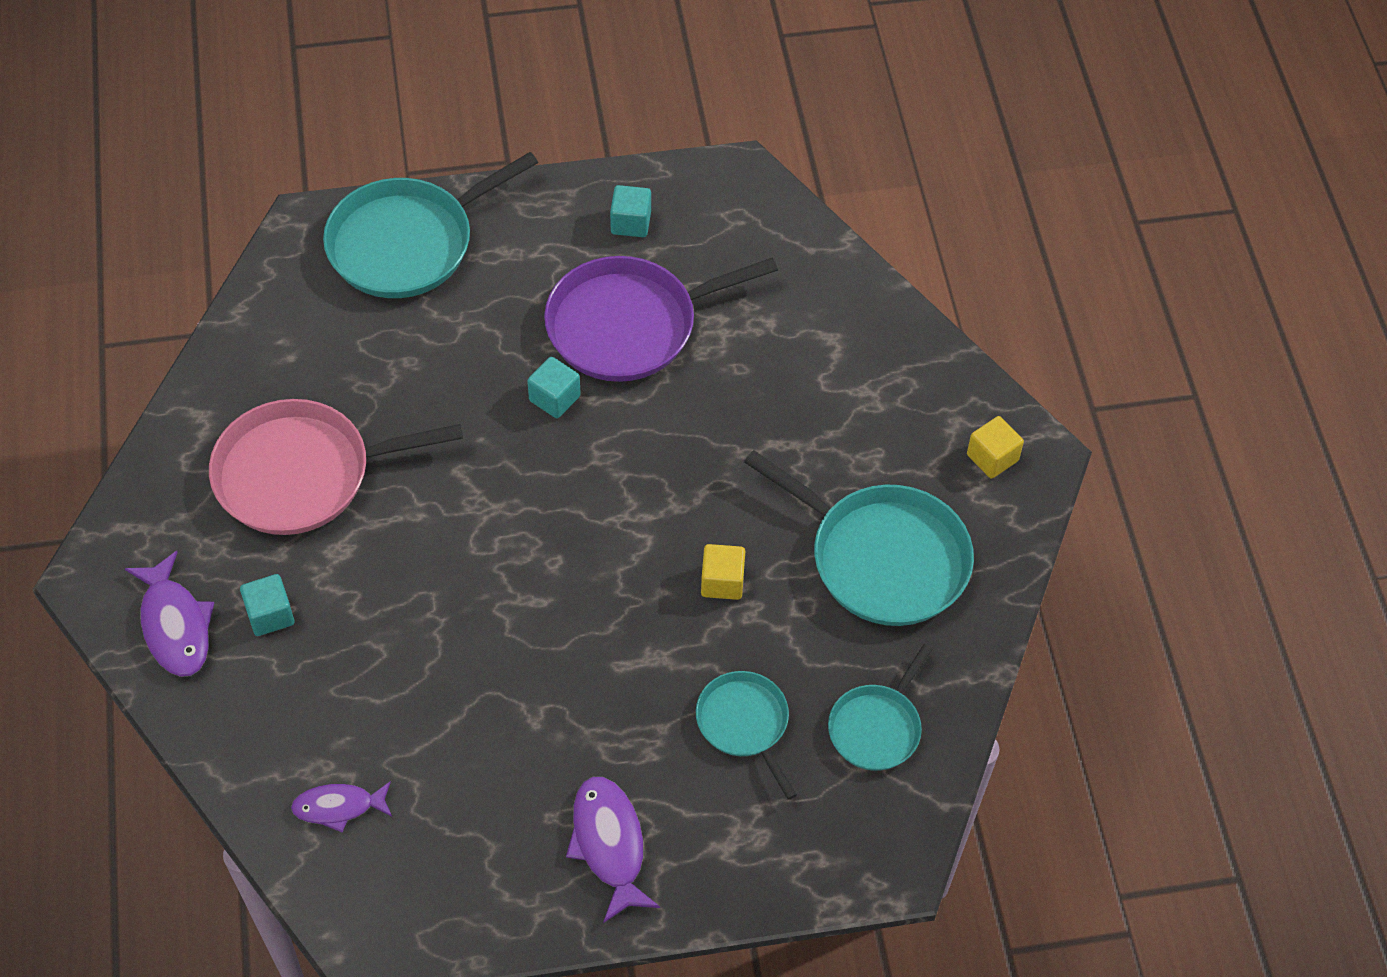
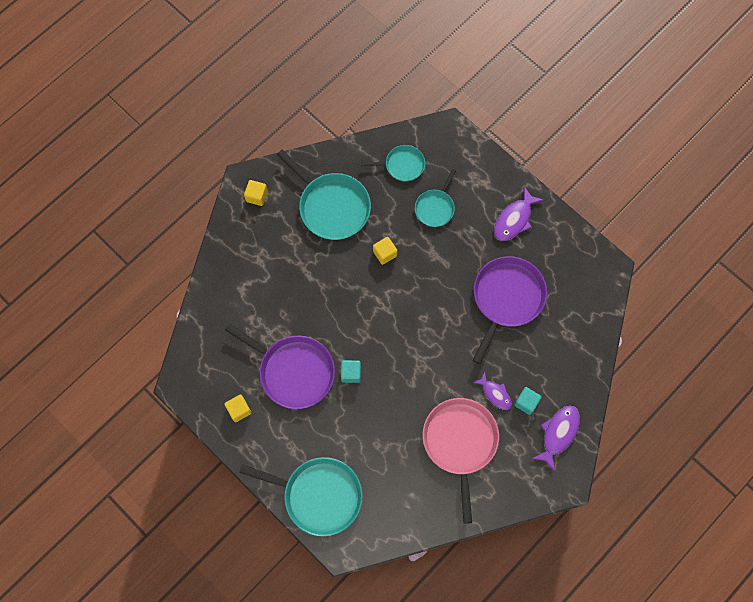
camera: 125 degrees left, 15 degrees up
(302, 474) = (460, 443): pink pan -> pink pan turned 135 degrees counterclockwise
(338, 807) = (575, 316): purple fish -> purple fish (495, 393)
(472, 717) = (506, 298): none -> purple pan
(631, 223) = (239, 410): turquoise cube -> yellow cube
(882, 558) = (331, 206): turquoise pan -> turquoise pan turned 135 degrees clockwise

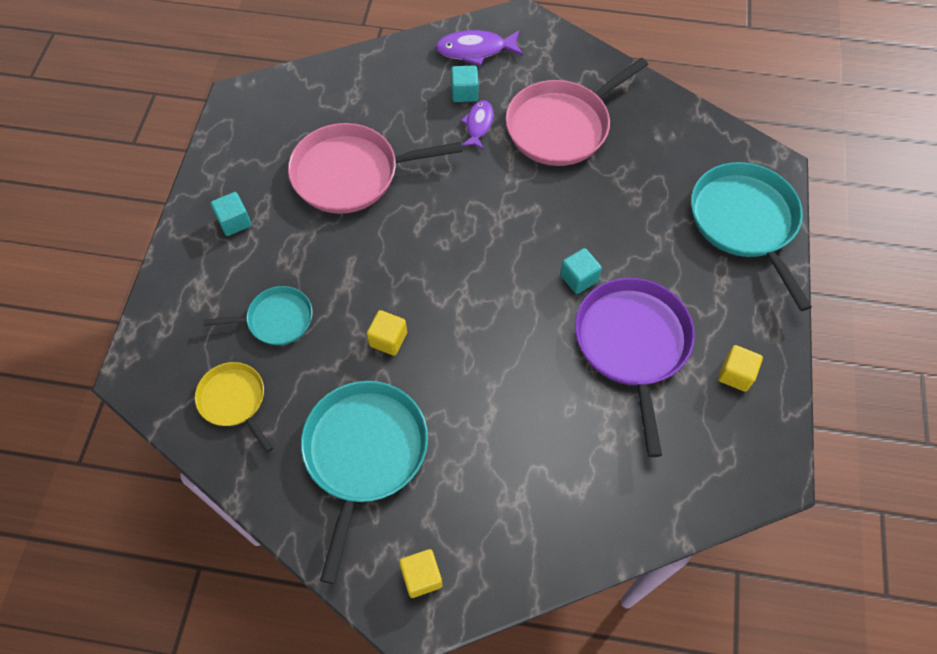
camera: 125 degrees left, 10 degrees down
(402, 165) = (234, 400): turquoise pan -> yellow pan
(506, 298) = (351, 174): purple pan -> pink pan
(514, 219) = (234, 222): purple fish -> turquoise cube

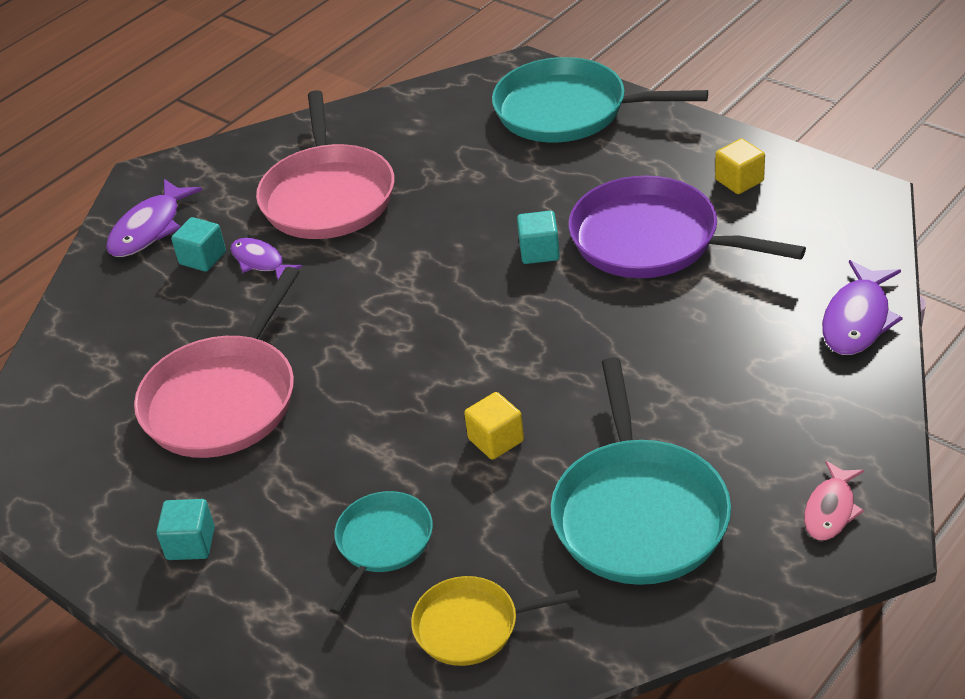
camera: 55 degrees left, 20 degrees down
(364, 454) = (638, 513): turquoise pan -> turquoise pan turned 135 degrees counterclockwise
(421, 577) = (831, 510): yellow cube -> pink fish
(624, 522) = (858, 319): none -> purple fish

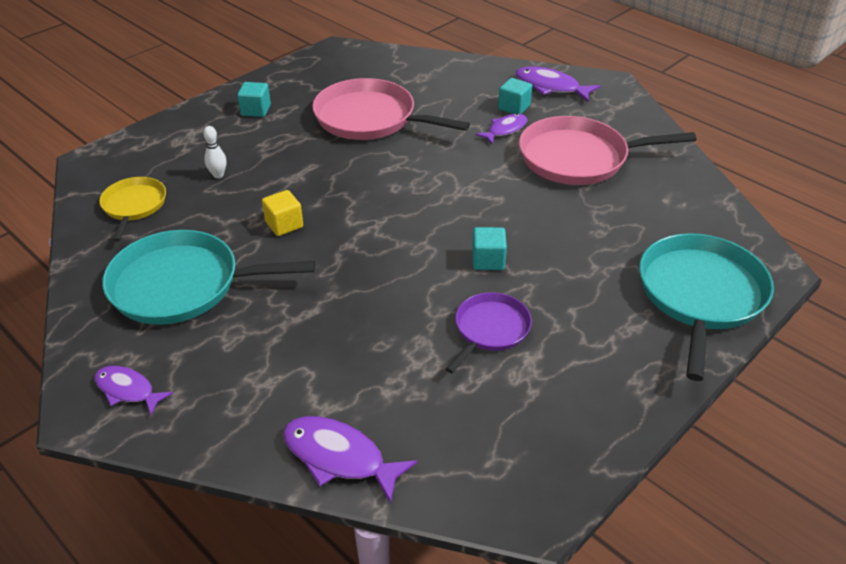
camera: 90 degrees right, 0 degrees up
(382, 543) = (218, 175): turquoise pan -> white bowling pin
(652, 240) = (490, 330): purple pan -> purple pan, size x0.56
(739, 181) = (573, 405): yellow cube -> none
(831, 510) = (128, 390): pink fish -> purple fish

